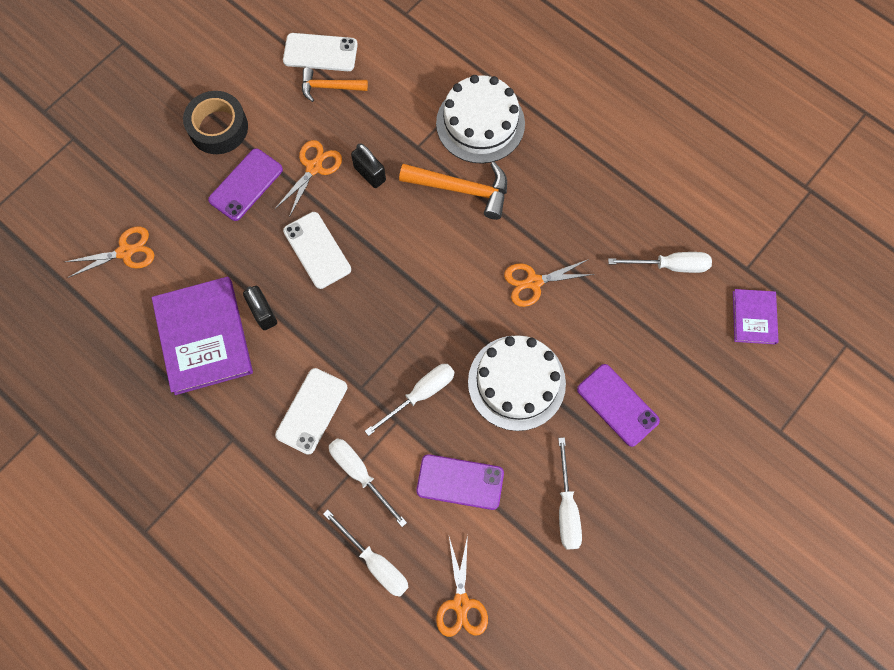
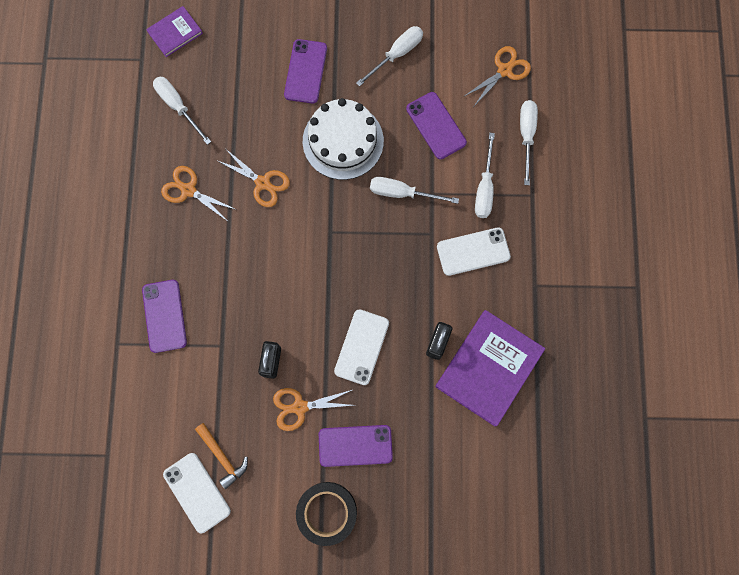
camera: 130 degrees left, 5 degrees up
(125, 252) = (480, 485): orange scissors -> orange scissors (188, 190)
(461, 189) = (231, 285): orange hammer -> none
(480, 123) = (164, 316): white cake -> purple phone

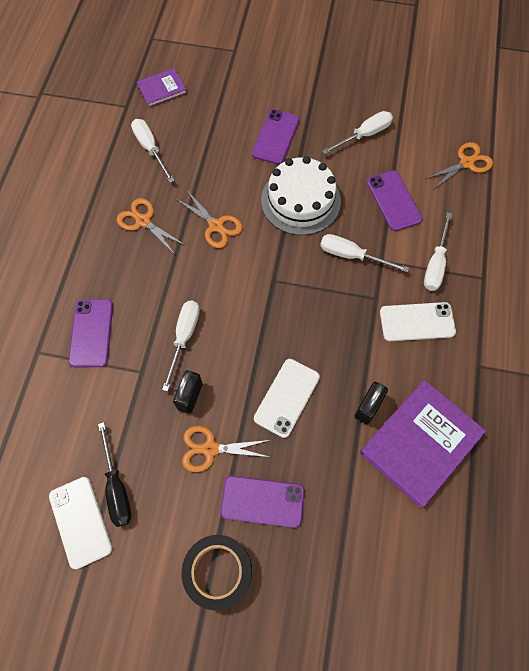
camera: 10 degrees right, 10 degrees down
(222, 456) = (117, 487): orange hammer -> black screwdriver
(526, 135) = (483, 222): white screwdriver -> white screwdriver (184, 337)

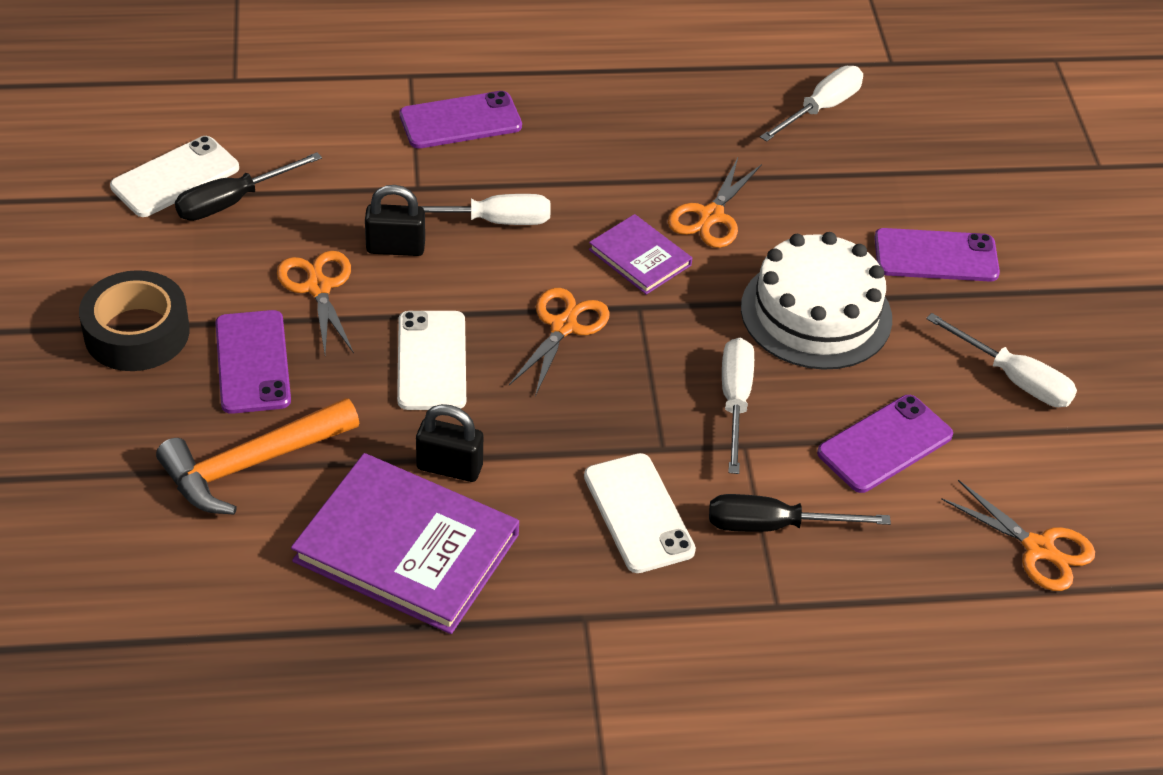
camera: 70 degrees right, 20 degrees down
(143, 221) = (678, 131): orange scissors -> orange scissors (563, 326)
(162, 89) = (952, 95): purple book -> purple book (639, 257)
(287, 397) = (431, 361): white phone -> white phone turned 75 degrees clockwise
(344, 517) = (251, 464): none -> orange hammer
(435, 264) = (773, 525): white screwdriver -> black screwdriver

